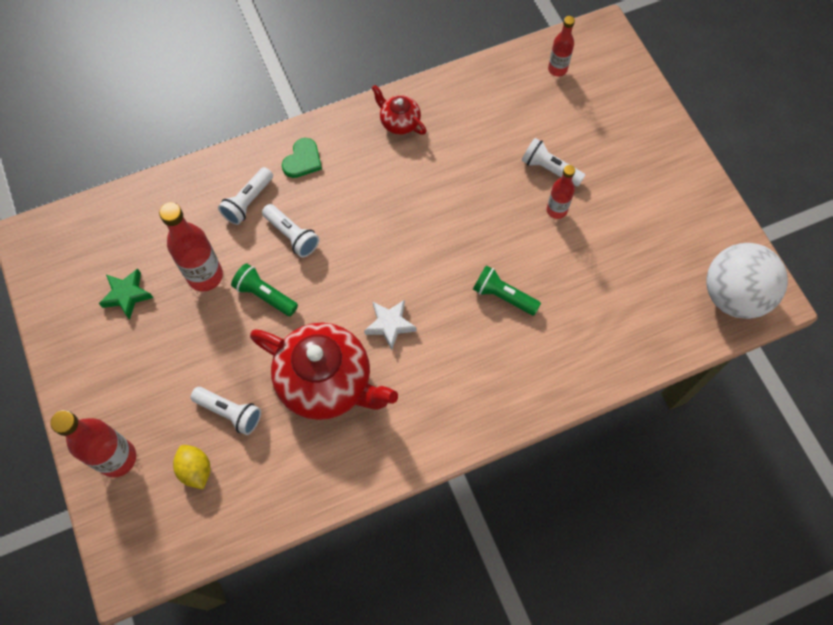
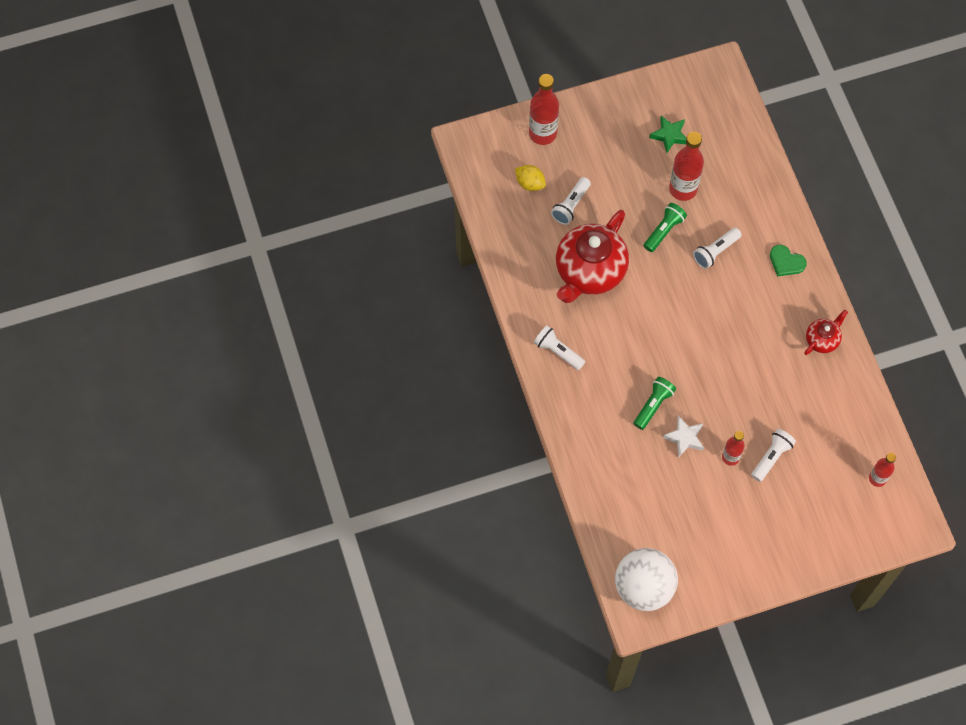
camera: 95 degrees right, 0 degrees up
(196, 470) = (530, 183): yellow lemon -> yellow lemon turned 60 degrees clockwise
(248, 202) = (747, 220): white flashlight -> white flashlight (558, 351)
(390, 325) = (633, 319): white star -> white star (684, 438)

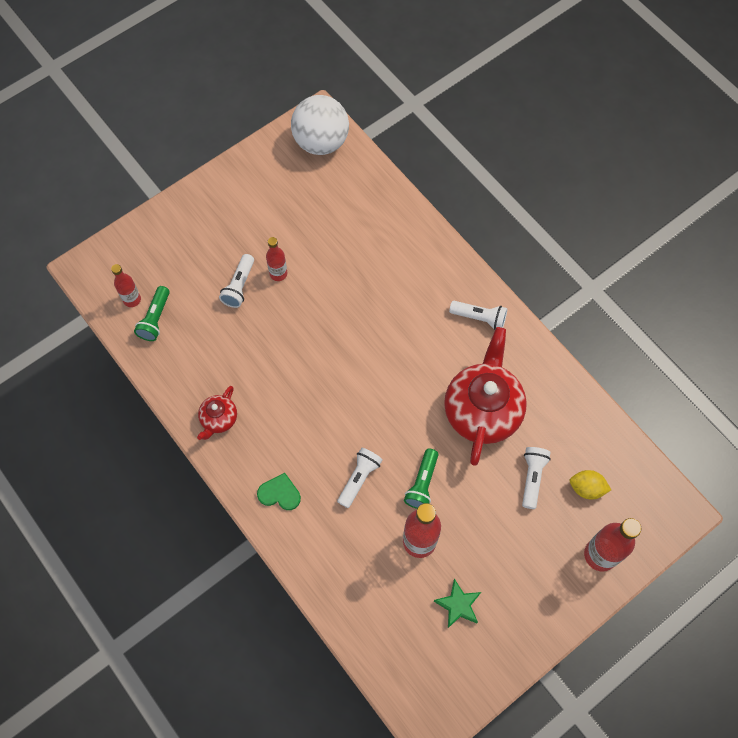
camera: 160 degrees right, 0 degrees up
(653, 405) = (368, 297): green flashlight -> green flashlight (155, 319)
(684, 438) = (327, 277): white star -> none

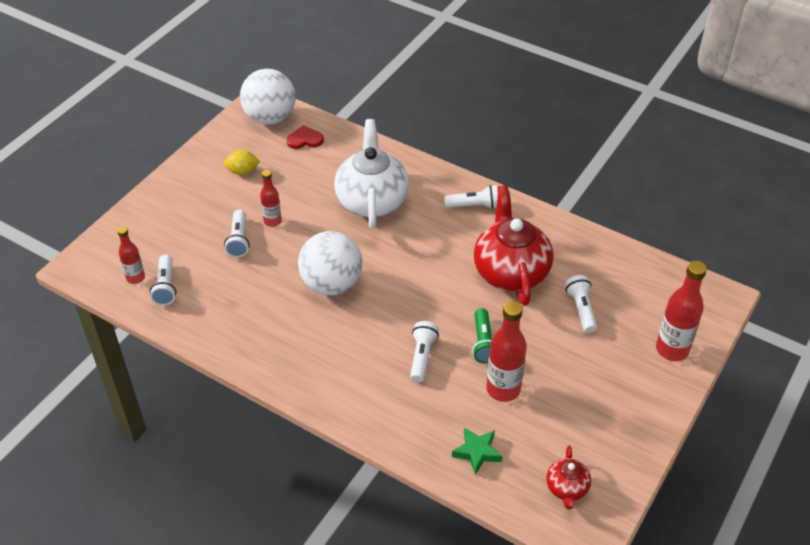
camera: 20 degrees left, 20 degrees down
(155, 319) = (165, 287): green flashlight -> white flashlight
(219, 419) = (263, 348): red teapot -> red teapot (567, 488)
(279, 493) = (350, 391): green heart -> none
(307, 367) = (331, 284): none -> white ball
(345, 181) = (305, 139): none -> red heart
(382, 279) = (372, 201): none -> white teapot
(458, 605) = (565, 429): green star -> green star (477, 452)
(586, 488) = (633, 303): yellow lemon -> yellow lemon (242, 171)

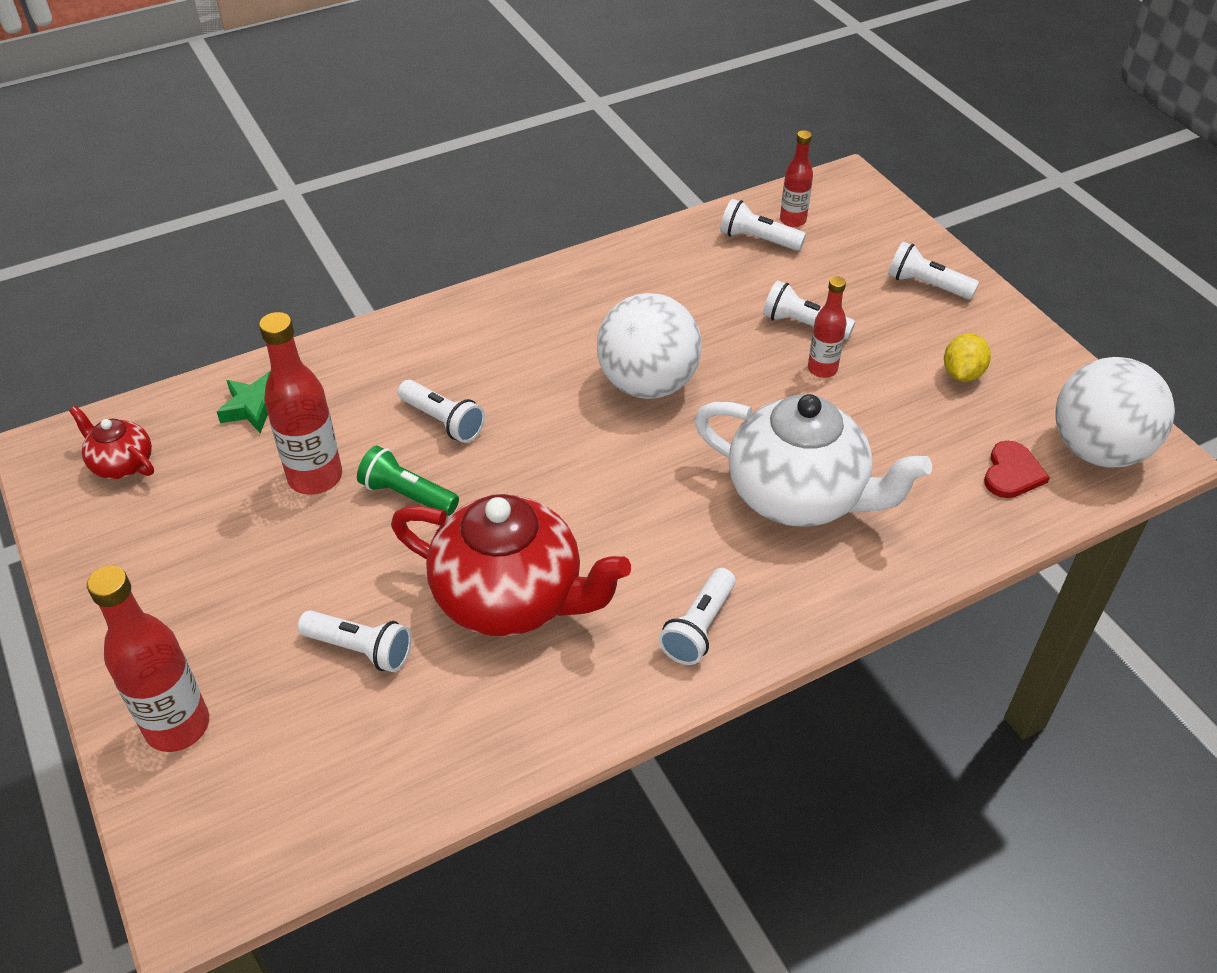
camera: 120 degrees right, 0 degrees up
(171, 203) = (926, 285): none -> white flashlight

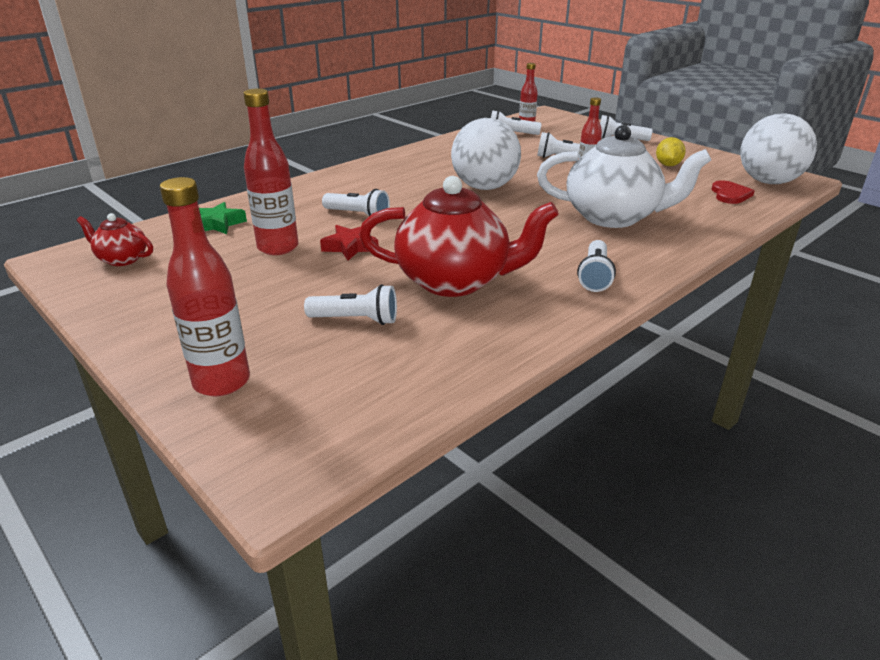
camera: 15 degrees left, 15 degrees down
(407, 495) = (351, 247): green flashlight -> red star

